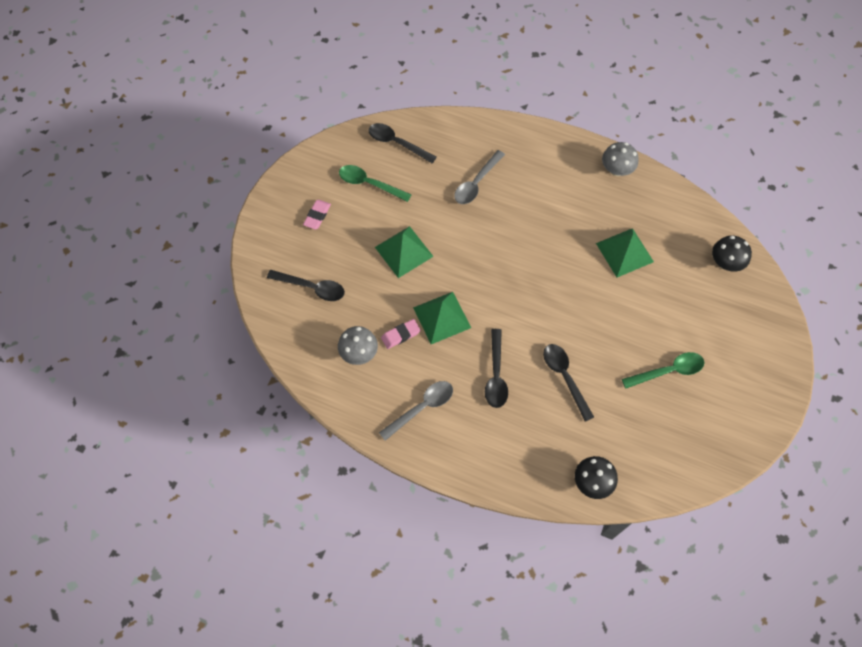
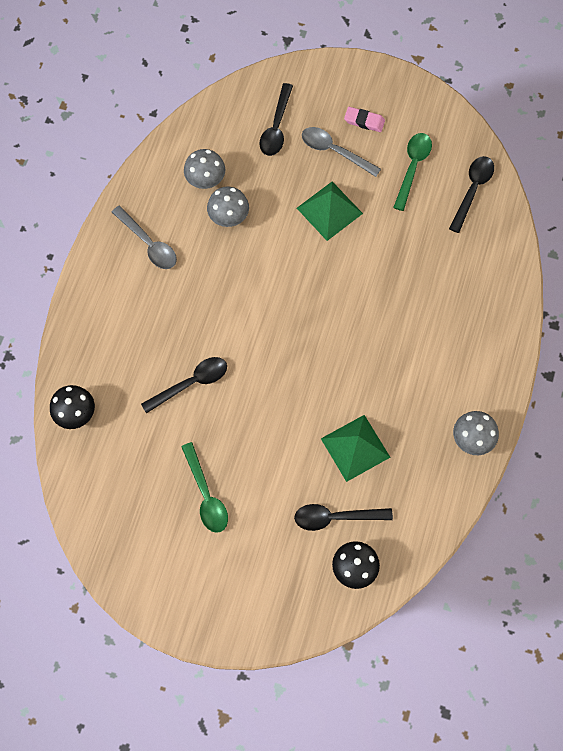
camera: 85 degrees right, 5 degrees up
(400, 335) = (228, 216): pink eraser -> grey mushroom
(442, 317) = (253, 255): green pyramid -> none
(476, 183) = (429, 279): grey spoon -> grey spoon (334, 151)
(496, 375) = (189, 313): black spoon -> black spoon (335, 517)

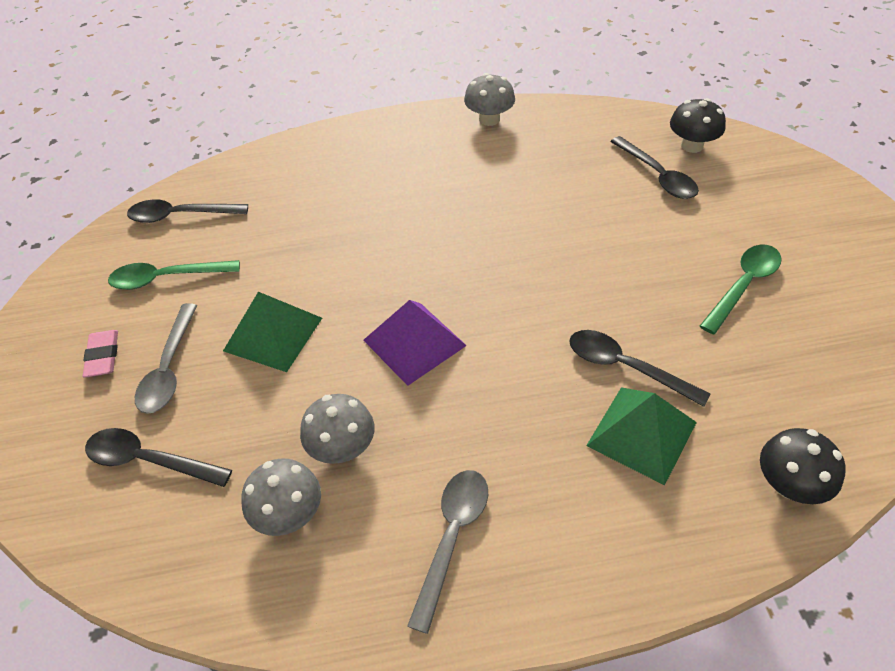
camera: 115 degrees left, 20 degrees down
(276, 127) = (148, 460): black spoon -> black spoon turned 150 degrees counterclockwise
(277, 281) = (414, 342): none -> purple pyramid
(355, 447) = (571, 190): green pyramid -> green pyramid (641, 433)

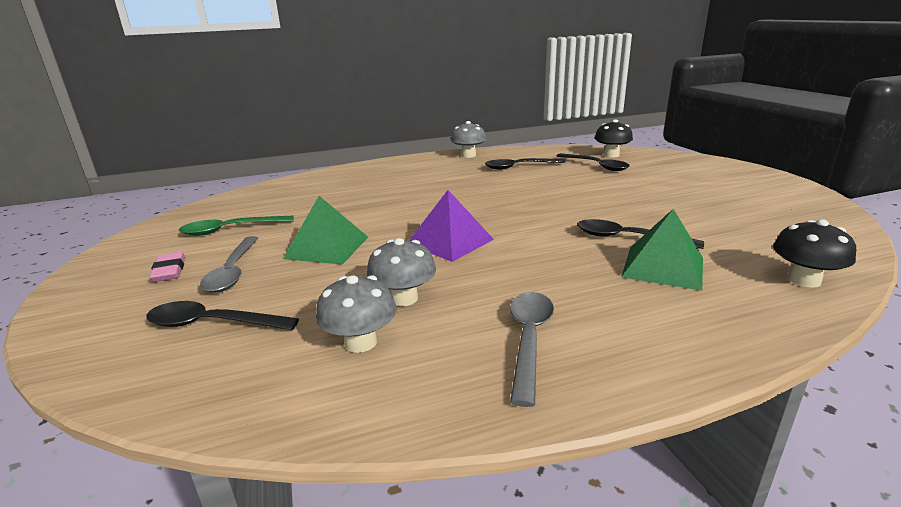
camera: 10 degrees left, 25 degrees down
(180, 215) = (241, 203): black spoon -> black spoon (518, 167)
(743, 285) = (688, 199): green spoon -> none

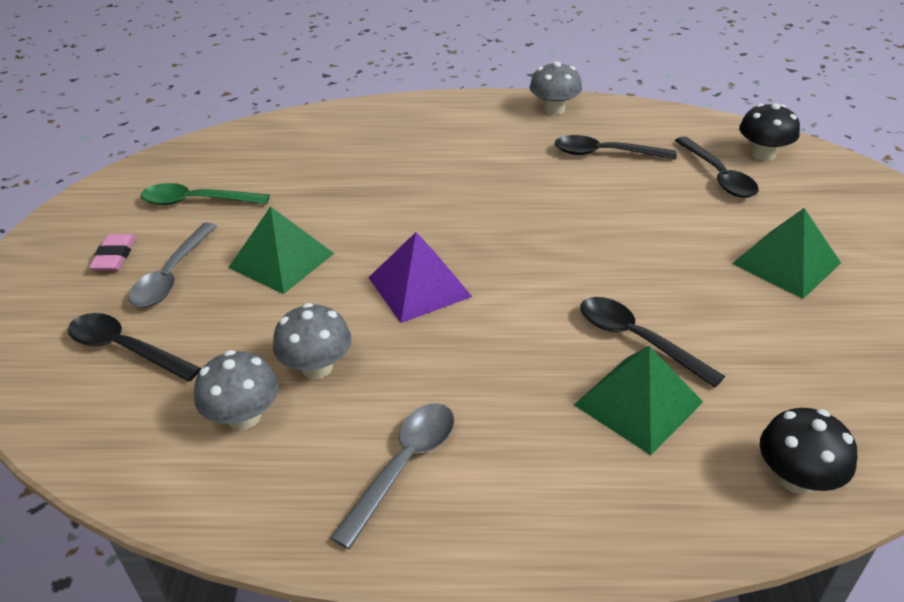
camera: 20 degrees right, 15 degrees up
(676, 191) = (786, 263): none -> green pyramid

